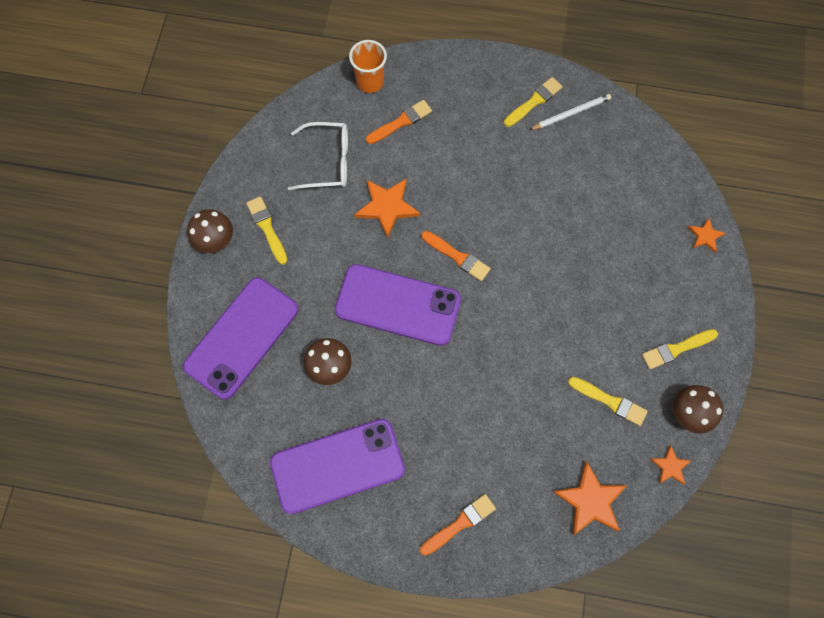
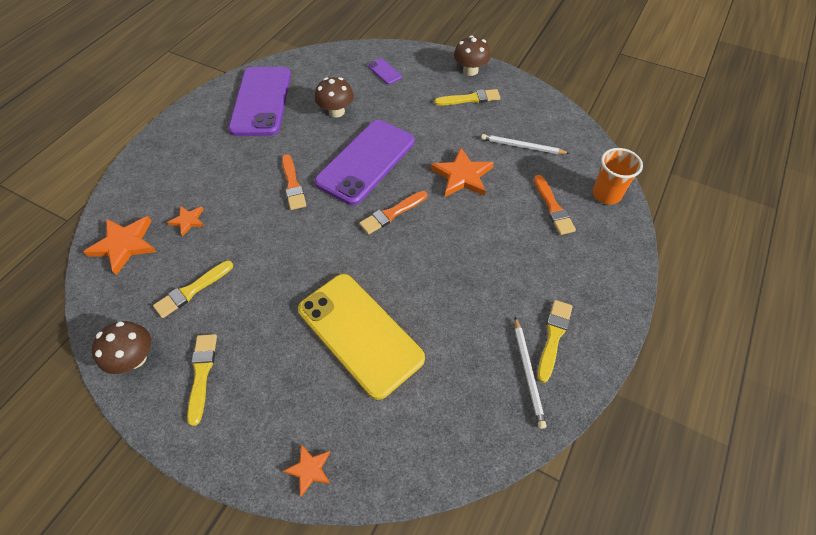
camera: 110 degrees right, 15 degrees down
(242, 337) = (384, 71): purple phone -> purple phone, size x0.40
(328, 162) = (522, 146): white glasses -> white pencil
(460, 523) = (173, 156): orange brush -> orange brush (293, 184)
(534, 101) = (553, 337): yellow brush -> yellow brush turned 135 degrees counterclockwise
(590, 240) = (360, 333): none -> yellow phone
(670, 466) = (103, 319): orange star -> orange star (188, 221)

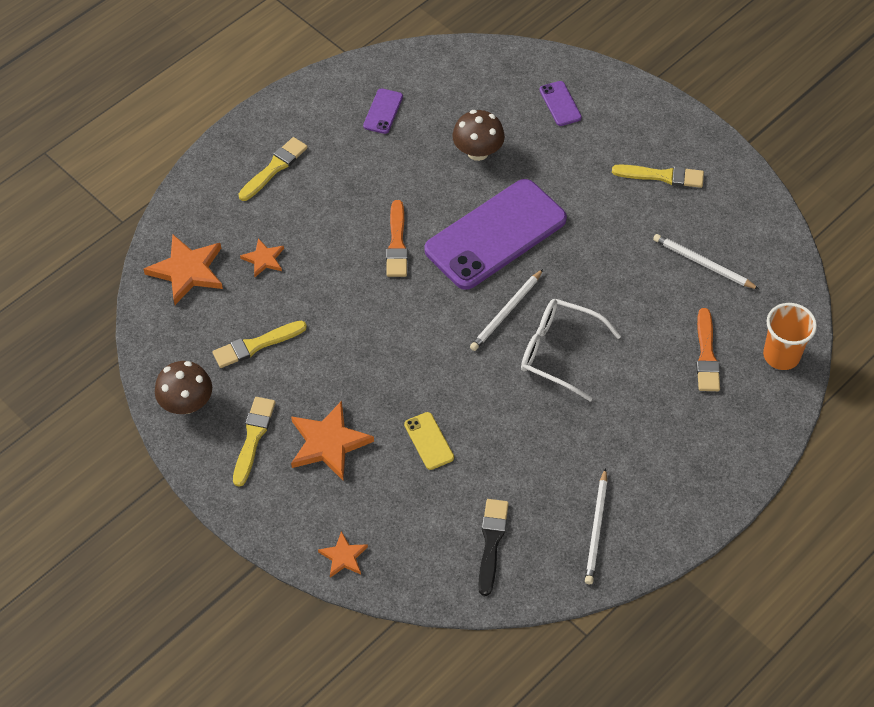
camera: 15 degrees right, 0 degrees up
(261, 101) = (383, 111): purple phone -> purple phone, size x0.40
(360, 333) = (429, 441): yellow phone -> yellow phone, size x0.40
(392, 213) = (506, 312): orange brush -> white pencil
(442, 233) = (558, 352): none -> white glasses
(442, 413) = (491, 542): none -> black brush
(462, 176) = (610, 285): orange star -> orange star (328, 443)
(470, 70) = (680, 131): brown mushroom -> none
(553, 337) = (640, 501): yellow brush -> yellow brush (274, 168)

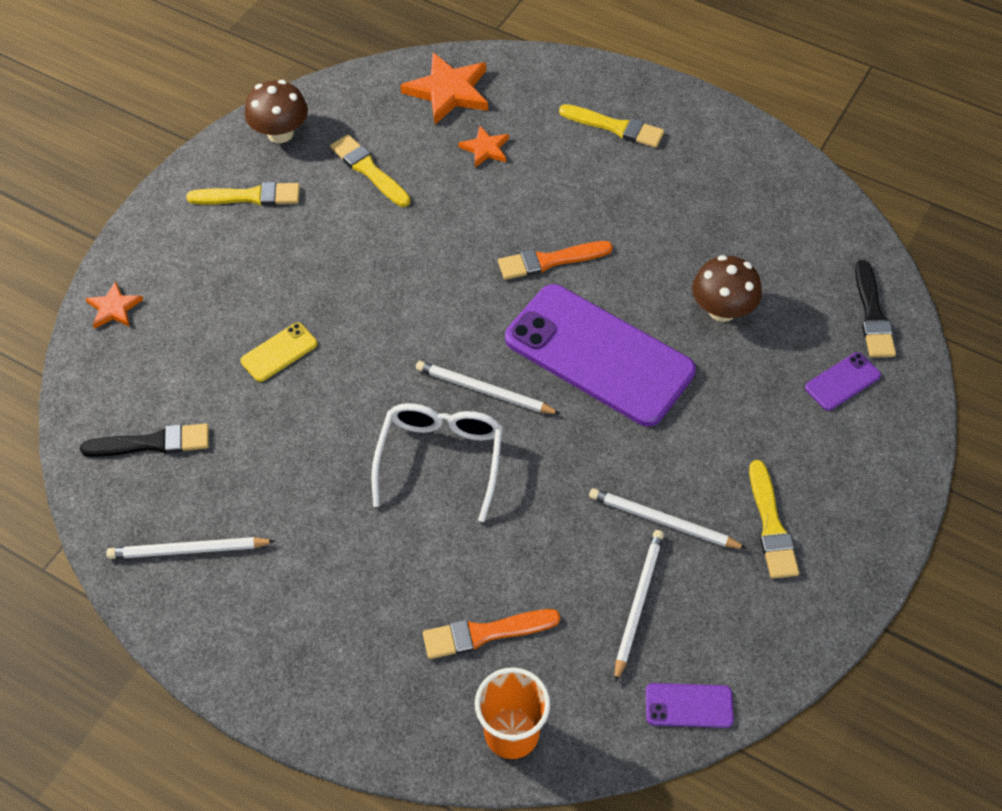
camera: 75 degrees right, 0 degrees up
(328, 443) = (256, 261): orange star -> none
(383, 111) = (742, 203): purple phone -> purple phone (689, 705)
(509, 70) = (872, 314): none -> black brush
(645, 233) = (663, 522): none -> white pencil

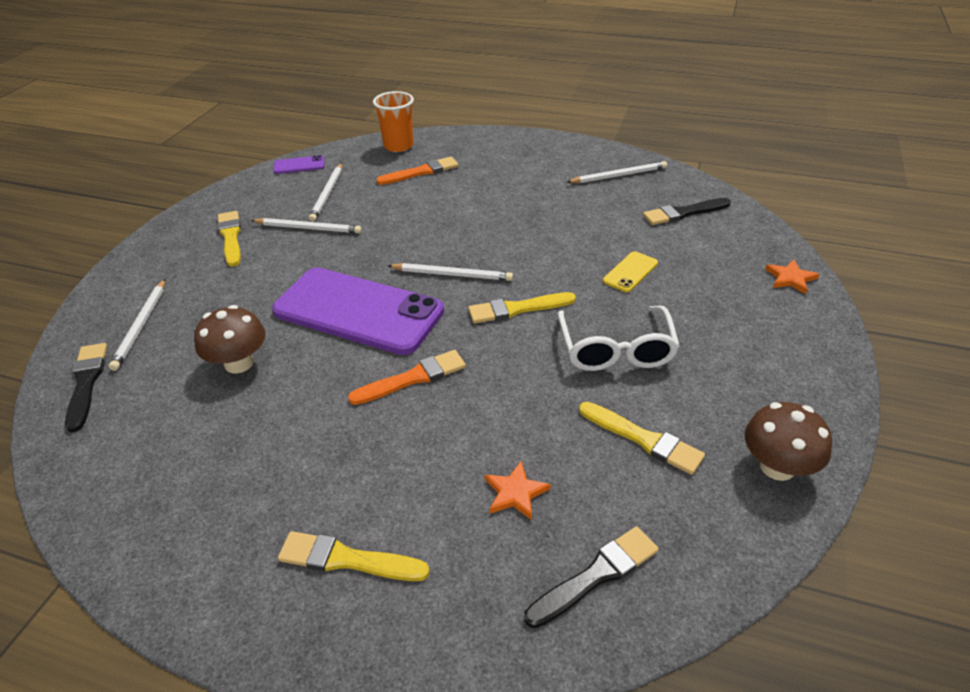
camera: 170 degrees right, 15 degrees down
(249, 196) = (753, 387): yellow brush -> yellow brush (517, 309)
(440, 458) = (474, 234): white glasses -> white glasses (616, 350)
(448, 91) = (596, 575): orange star -> black brush
(842, 382) = (141, 325): purple phone -> white pencil

